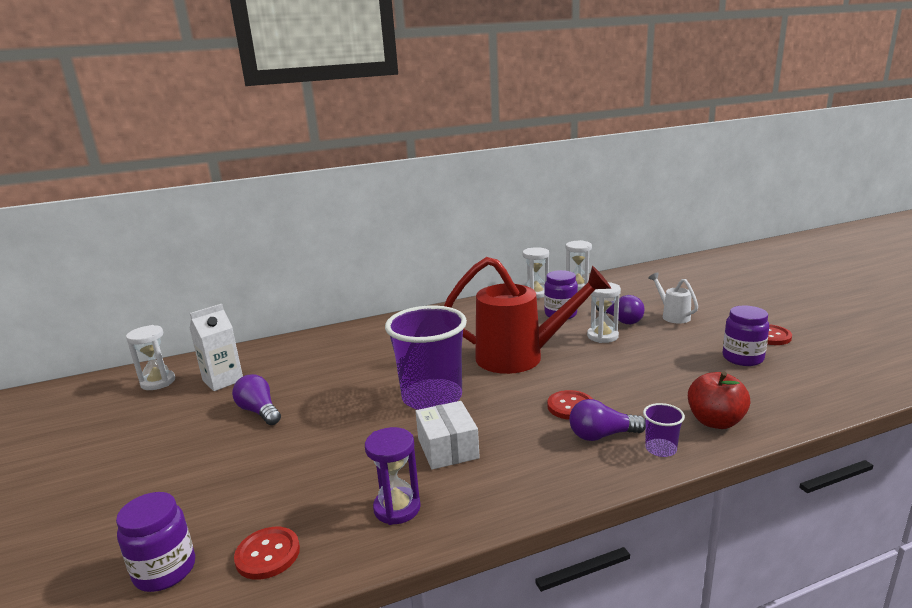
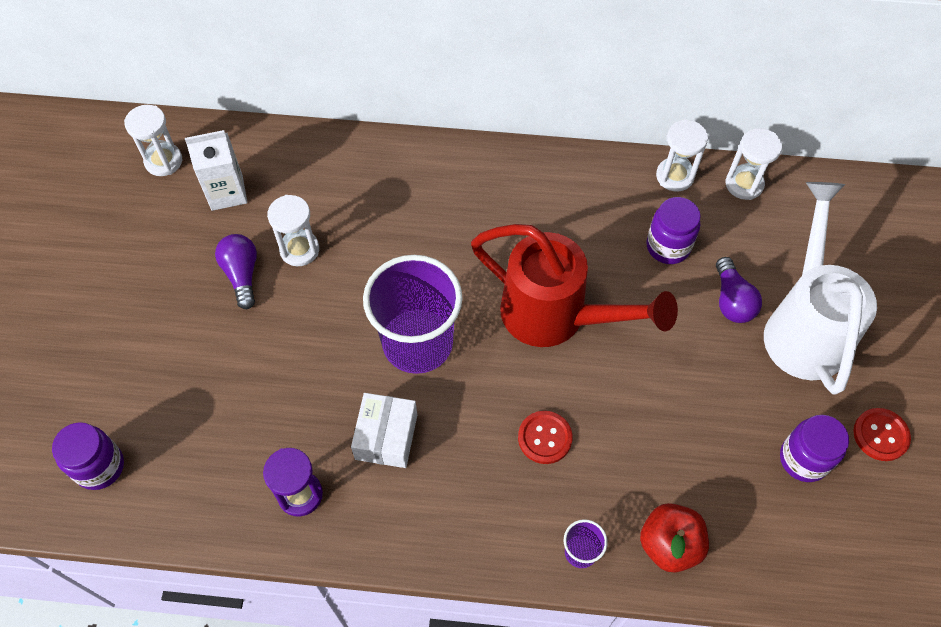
camera: 25 degrees right, 40 degrees up
(268, 554) = (178, 492): red button -> none
(602, 336) = (680, 324): white hourglass -> white hourglass (299, 250)
(602, 435) = (541, 501): purple light bulb -> none
(672, 316) = (804, 325): white watering can -> white watering can, size x2.21

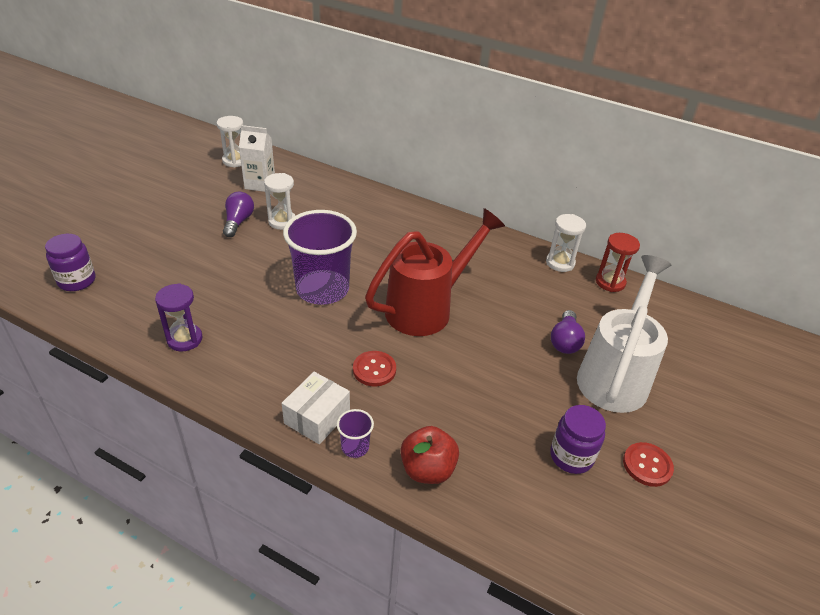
camera: 20 degrees right, 20 degrees down
(386, 437) = (265, 330): white box -> white box (317, 417)
(557, 317) = (428, 308): red watering can -> red watering can turned 90 degrees counterclockwise
(668, 246) = (533, 297): purple jar -> none
(744, 184) = (610, 282): white hourglass -> red hourglass

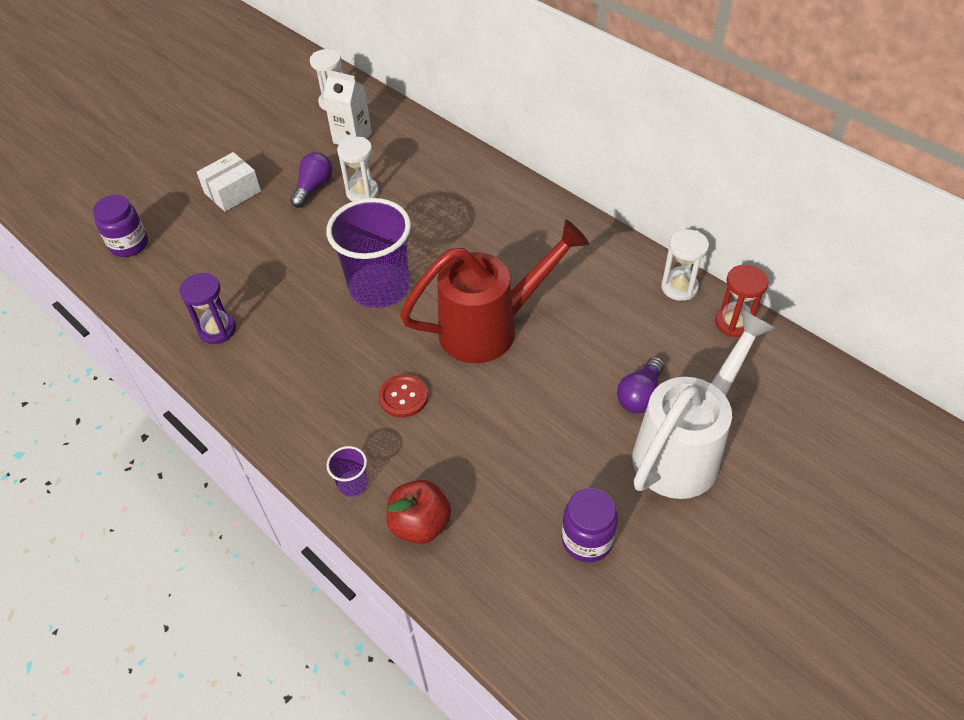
camera: 20 degrees right, 10 degrees up
(317, 417) = (324, 443): white box -> white box (232, 192)
(647, 465) = (673, 568): red button -> none

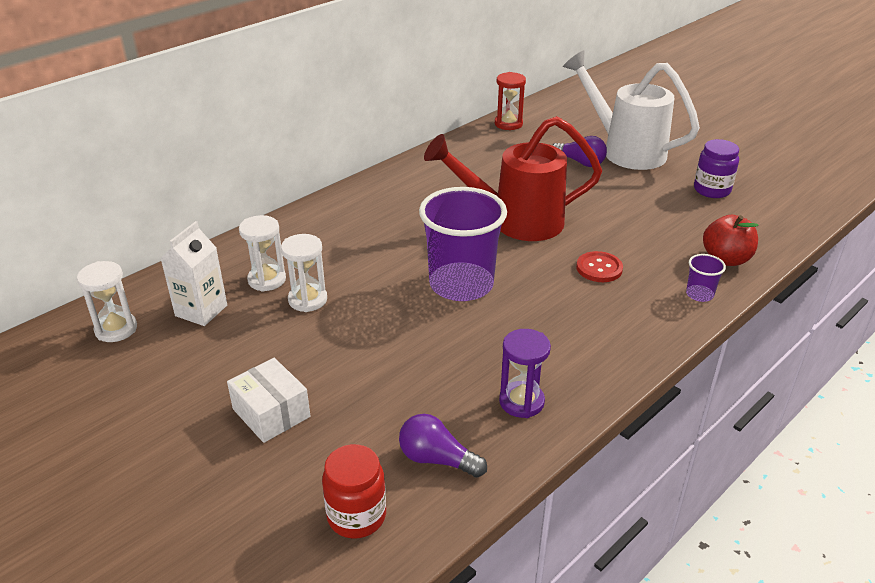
camera: 90 degrees left, 15 degrees down
(129, 245) = (356, 516): purple jar -> red jar
(313, 188) = (286, 338): purple light bulb -> purple light bulb (437, 459)
(491, 328) = (515, 222): red watering can -> red watering can turned 75 degrees counterclockwise
(679, 287) = (471, 140): white hourglass -> white hourglass (267, 280)

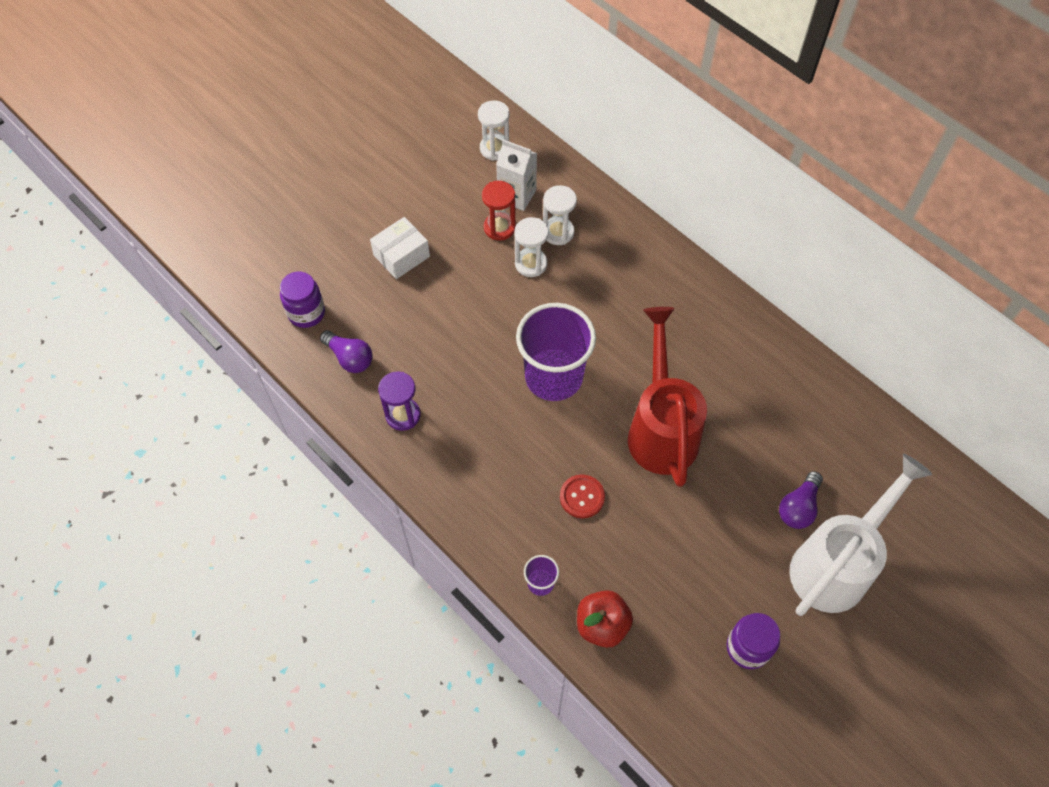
camera: 90 degrees right, 25 degrees up
(356, 516) = (306, 313): red jar -> purple jar
(437, 459) = (349, 358): purple light bulb -> purple light bulb turned 105 degrees clockwise
(508, 124) = (888, 435): red hourglass -> red hourglass (499, 228)

